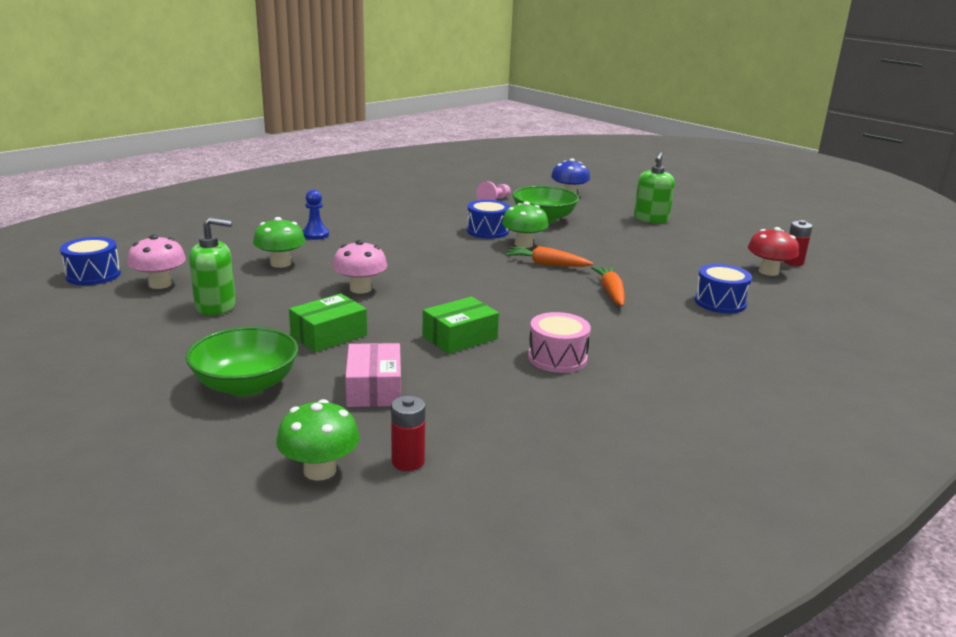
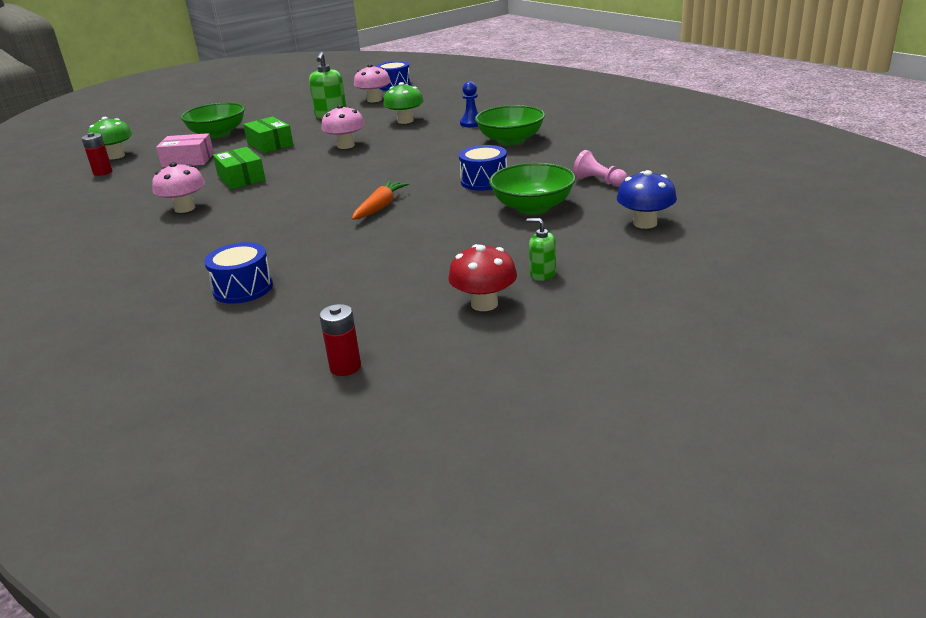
camera: 100 degrees right, 5 degrees up
(381, 221) = (510, 140): none -> green bowl
(523, 244) = (441, 197): green mushroom -> none
(557, 358) = (185, 208): pink drum -> pink mushroom
(611, 292) = (296, 233): orange carrot -> none
(651, 219) = (542, 274): green soap dispenser -> green soap dispenser, size x0.58
(768, 272) = (317, 337): red mushroom -> red mushroom (484, 304)

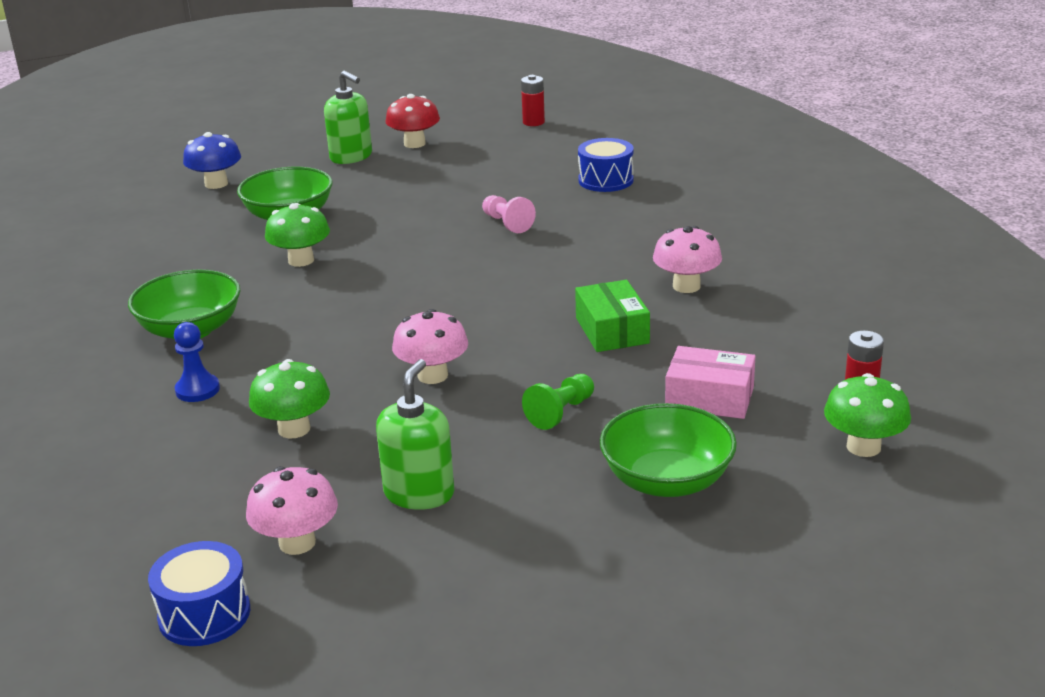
camera: 165 degrees left, 0 degrees up
(270, 144) = (561, 412): green box -> green pawn
(380, 207) = (443, 244): orange carrot -> none
(484, 181) = (301, 260): blue drum -> green mushroom
(542, 274) = (351, 157): green soap dispenser -> green soap dispenser, size x1.72
(599, 182) = (186, 235): pink pawn -> pink pawn (507, 223)

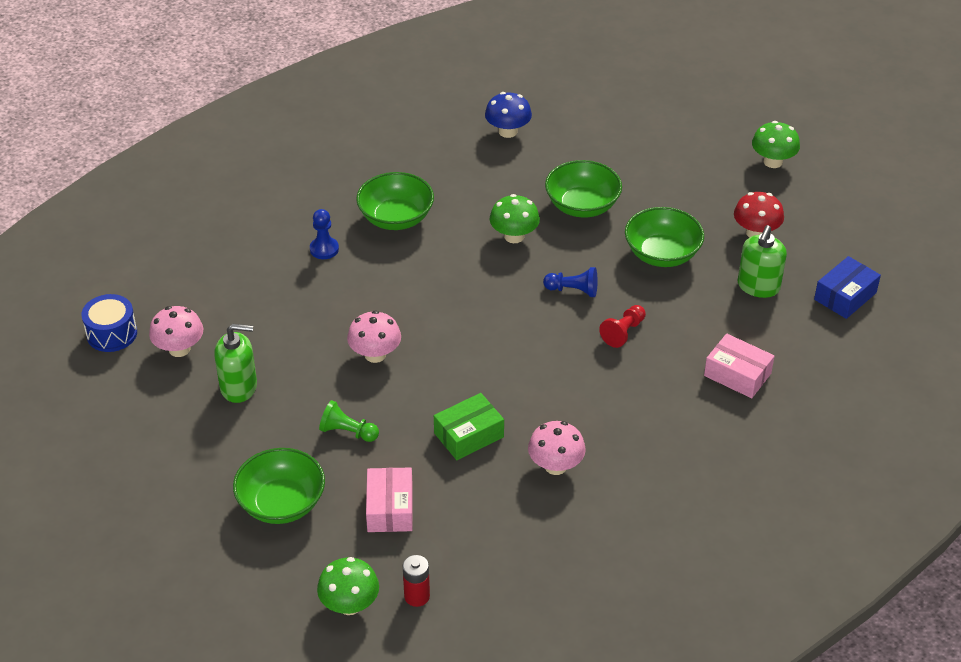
camera: 70 degrees right, 15 degrees up
(216, 184) = (622, 146): blue mushroom -> blue mushroom (508, 131)
(294, 429) = (292, 308): green mushroom -> green mushroom (773, 162)
(351, 157) = (709, 203): green soap dispenser -> green soap dispenser (758, 286)
(405, 188) = (662, 254): none -> green bowl
(420, 240) = (573, 290): none -> blue pawn
(507, 223) = (623, 332): pink pawn -> red pawn
(533, 122) = (845, 296): red battery -> blue box
(605, 180) = (737, 374): blue drum -> pink box

